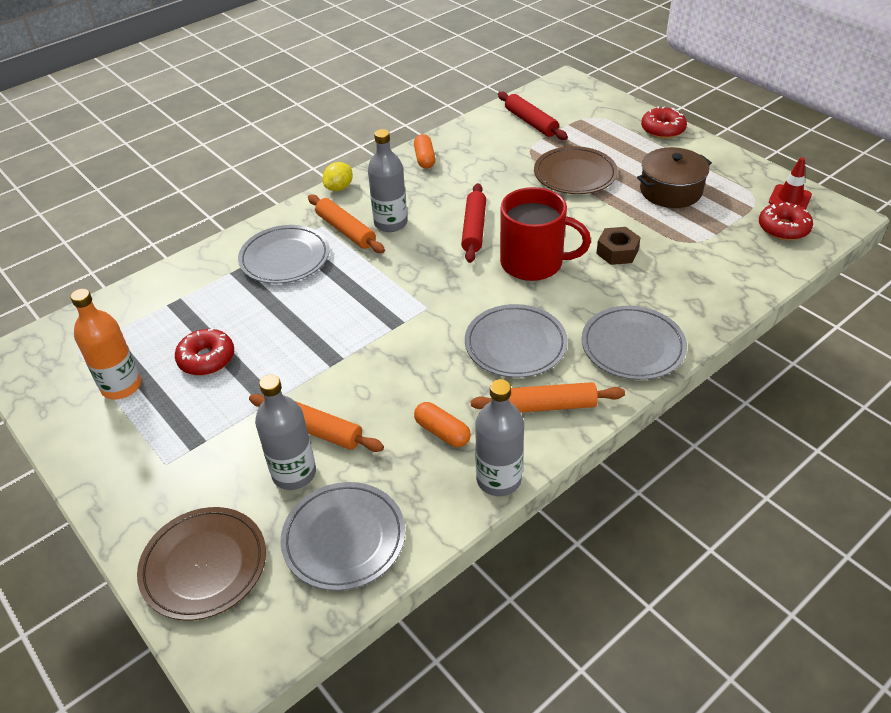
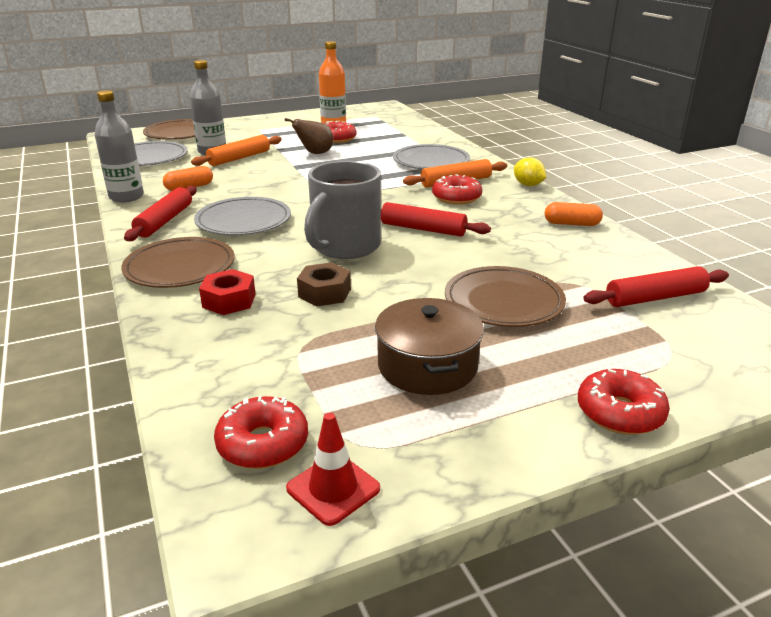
camera: 105 degrees right, 15 degrees down
(276, 361) = (315, 153): none -> brown pear
(390, 223) = (456, 198): grey bottle -> red donut
(534, 263) = (344, 246): red mug -> grey mug
(547, 406) = (164, 221): orange rolling pin -> red rolling pin
(632, 346) = (180, 267): grey plate -> brown plate
(662, 295) = (229, 301): none -> red nut

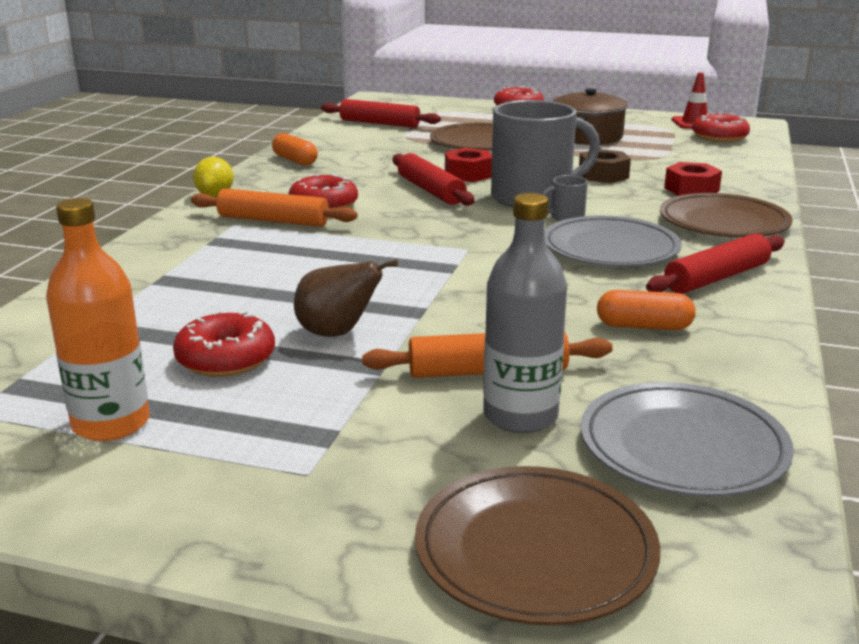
camera: 140 degrees left, 5 degrees down
(126, 197) = (765, 340): grey bottle -> none
(299, 236) = (566, 217): none -> grey mug
(430, 254) = (468, 174): none -> red nut
(431, 162) = (219, 255): grey plate -> none

